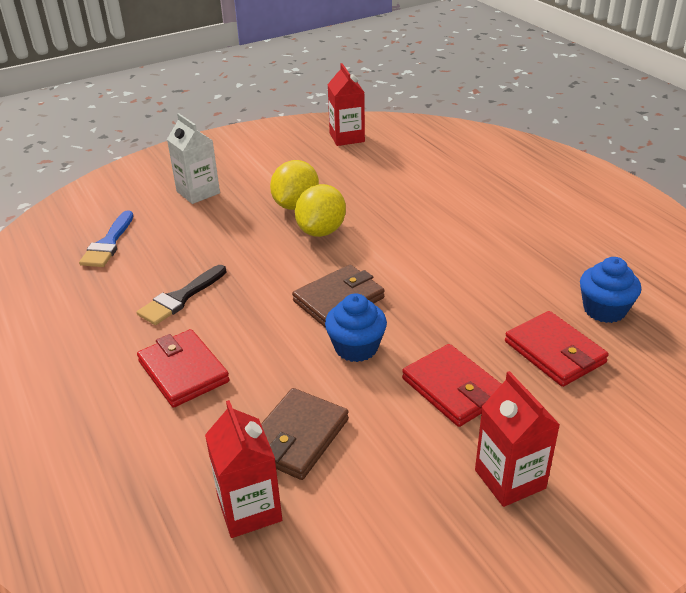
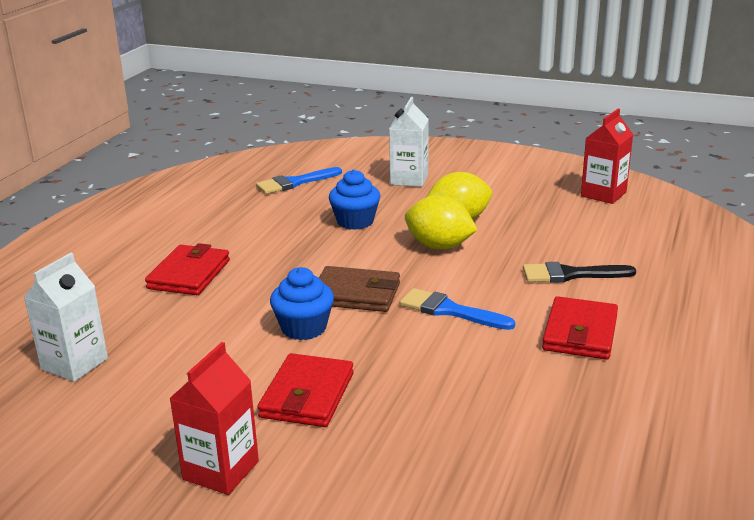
camera: 50 degrees right, 10 degrees down
(180, 298) = (269, 235): black brush -> black brush (570, 275)
(249, 509) = (74, 364): red carton -> white carton
(297, 437) = (168, 349): brown wallet -> none
(321, 231) = (439, 246): yellow lemon -> yellow lemon turned 45 degrees clockwise
(416, 271) = (449, 310): none -> blue brush
(554, 352) = (430, 430): red wallet -> red wallet (580, 333)
(604, 310) = (545, 436): blue cupcake -> blue cupcake (355, 221)

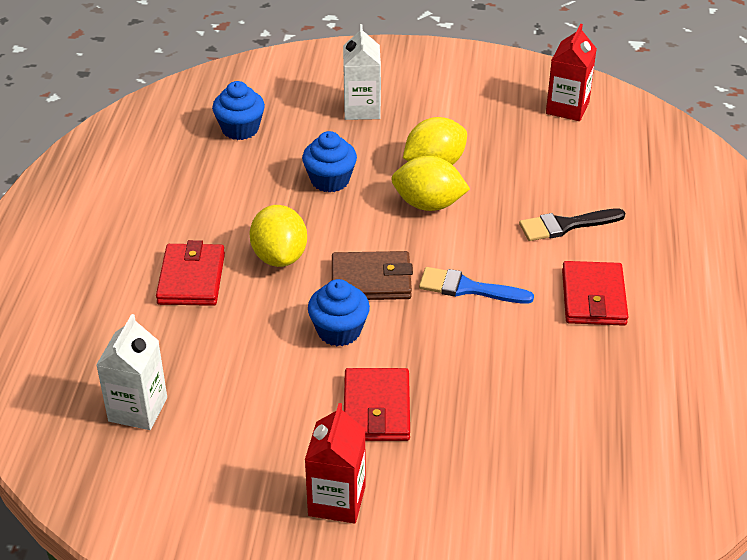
camera: 15 degrees left, 15 degrees up
(279, 268) = (279, 256): none -> yellow lemon
(295, 183) = (240, 129): blue brush -> blue cupcake

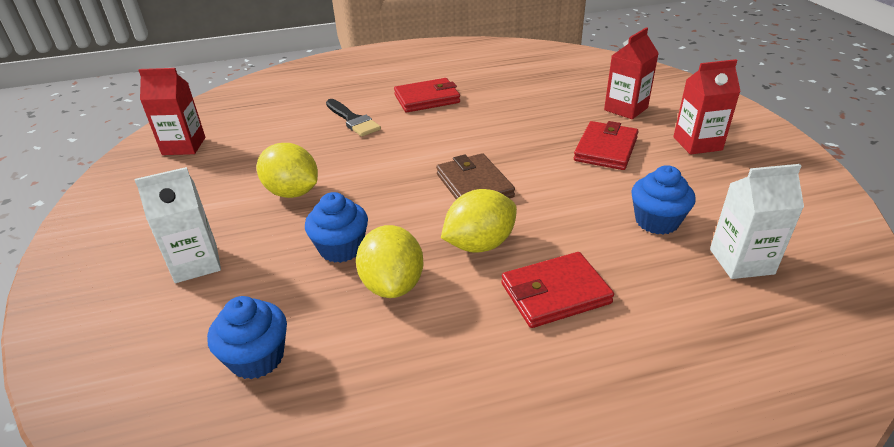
camera: 110 degrees left, 5 degrees down
(339, 331) = (546, 185): blue cupcake -> blue cupcake (657, 221)
(376, 408) = (605, 149): red wallet -> red wallet turned 45 degrees counterclockwise
(428, 204) = (355, 182): yellow lemon -> yellow lemon (392, 285)
(463, 478) = (626, 109): none -> red carton
(468, 288) = (451, 142): blue brush -> none

